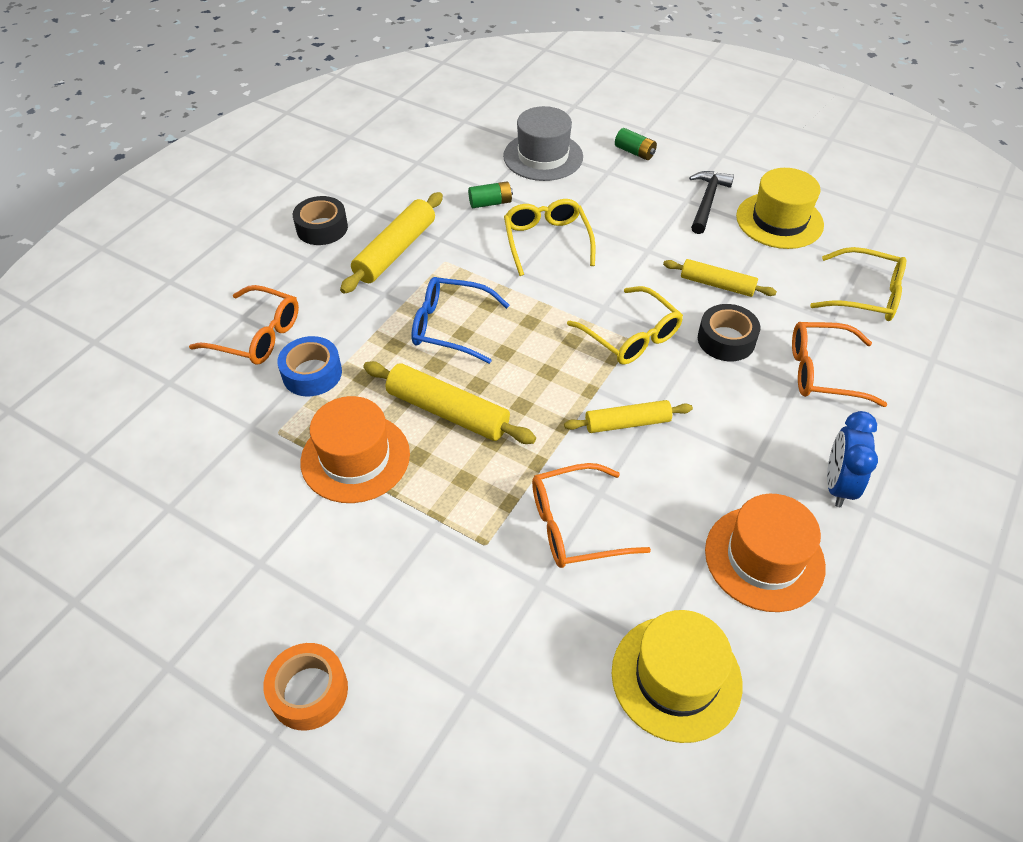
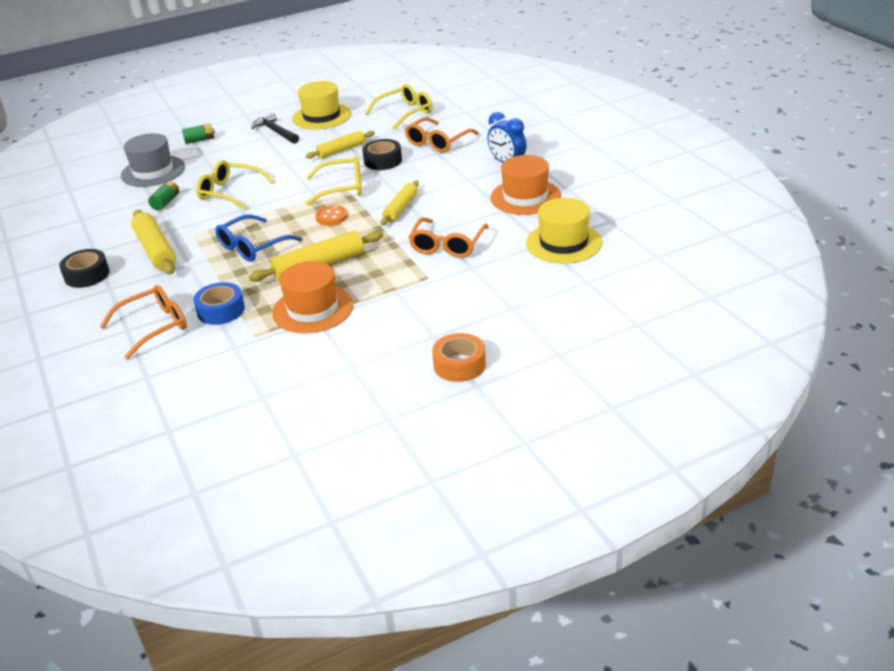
camera: 55 degrees left, 15 degrees down
(559, 363) = (331, 217): none -> orange button

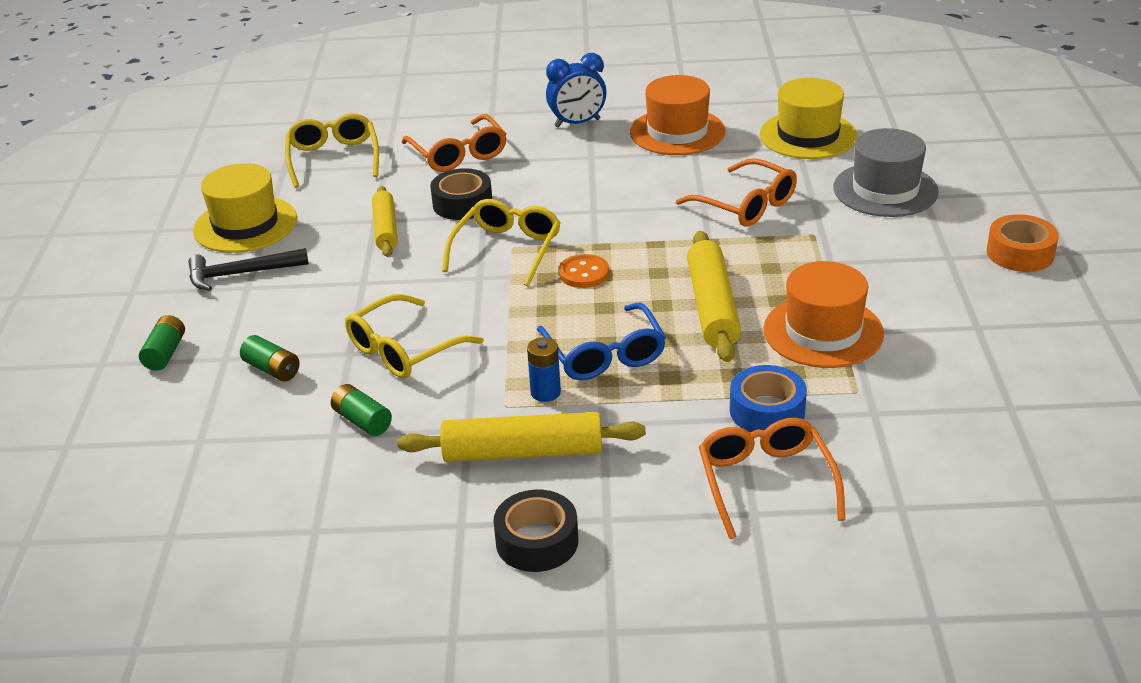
camera: 65 degrees left, 0 degrees up
(153, 171) = (223, 421): grey hat -> grey hat (885, 190)
(198, 167) = (272, 369): none -> green battery
(209, 240) = (545, 392): none -> blue battery
(400, 208) = (617, 217): yellow rolling pin -> none

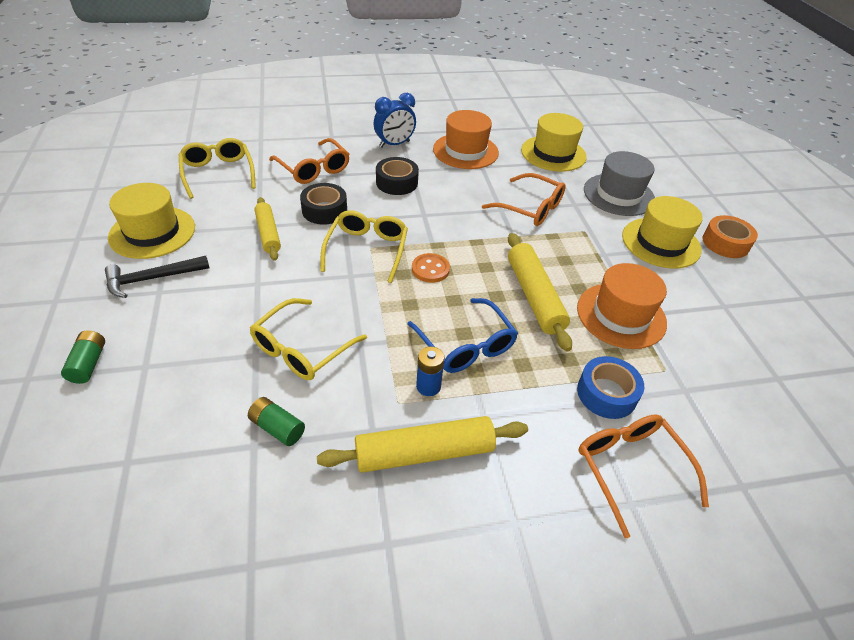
camera: 15 degrees left, 10 degrees up
(272, 369) = (189, 376): green battery -> none
(537, 541) = (460, 557): black tape -> black tape (397, 182)
(921, 250) = (661, 243): none -> yellow hat

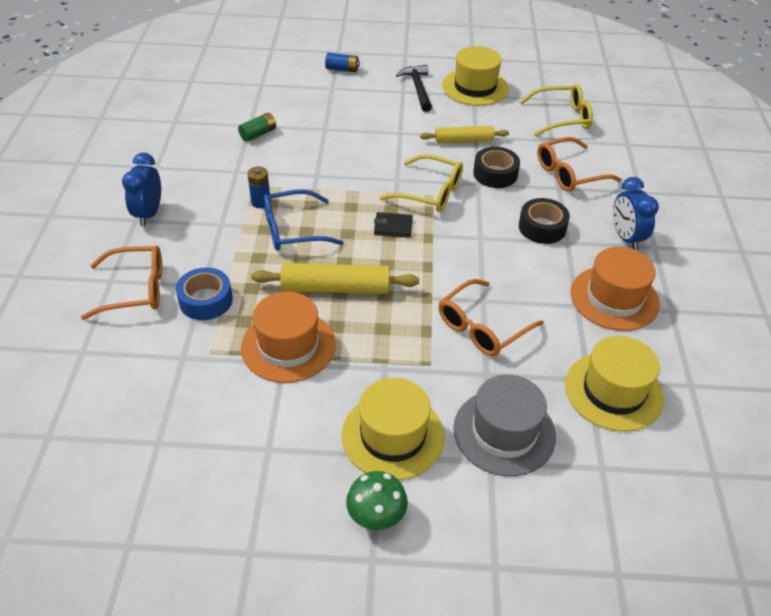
camera: 105 degrees right, 0 degrees up
(88, 364) = (342, 69): green battery -> blue battery
(302, 349) = (322, 148): yellow glasses -> none
(424, 453) = (207, 190): yellow rolling pin -> none
(430, 269) = (393, 227): orange button -> black wallet
(497, 509) = (149, 214): none -> blue clock
(725, 243) = (376, 516): orange tape -> green mushroom

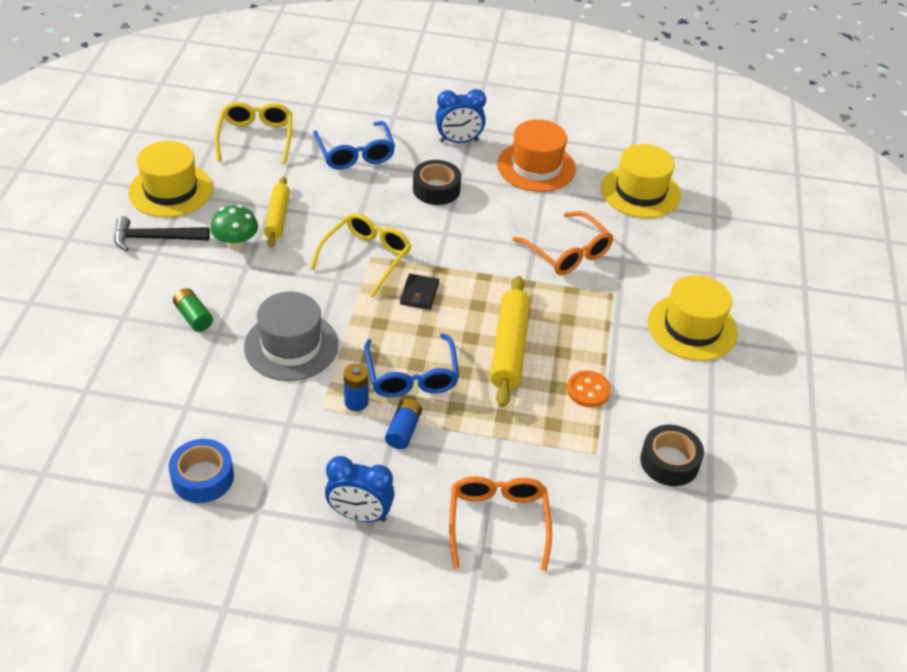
camera: 85 degrees left, 0 degrees up
(206, 300) = (520, 456): blue tape -> blue tape (202, 477)
(258, 134) = (211, 399): green battery -> green battery (193, 317)
(288, 346) = (588, 390): orange hat -> orange button
(342, 69) = (80, 303): blue battery -> blue battery (403, 430)
(376, 516) = (771, 347): green mushroom -> green mushroom (236, 243)
(495, 174) = (344, 204): black tape -> black tape (669, 462)
(504, 432) = (684, 260): grey hat -> grey hat (291, 346)
(569, 173) = (355, 153): orange glasses -> blue glasses

